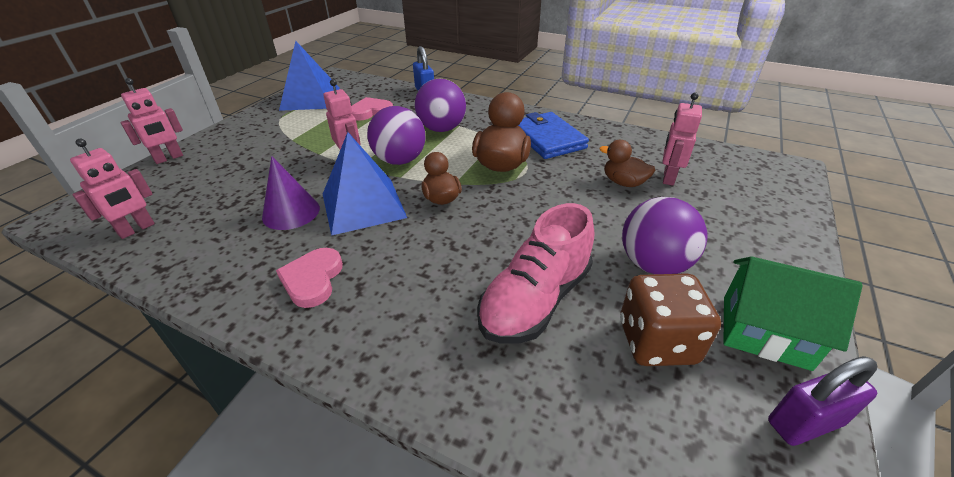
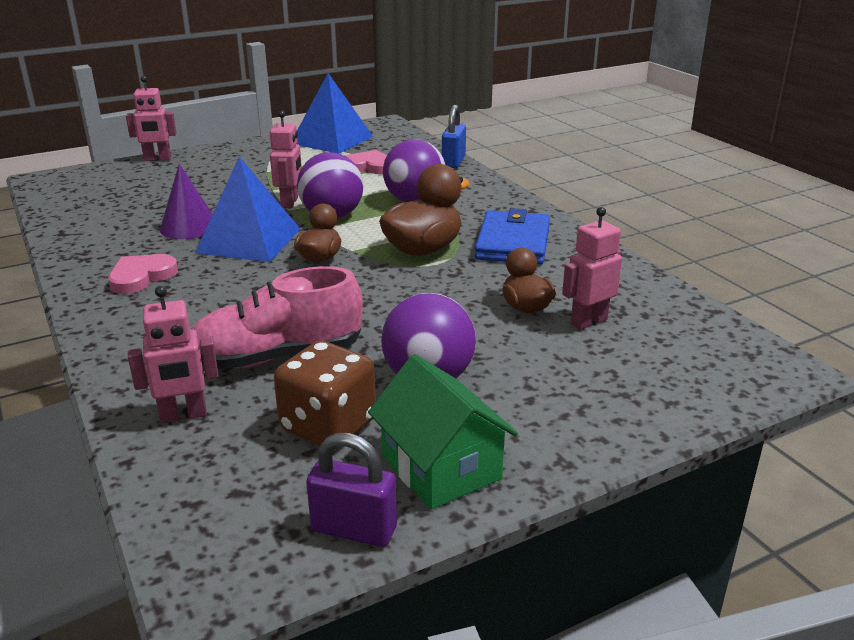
camera: 35 degrees right, 10 degrees down
(137, 229) = (78, 203): pink robot -> pink robot (183, 415)

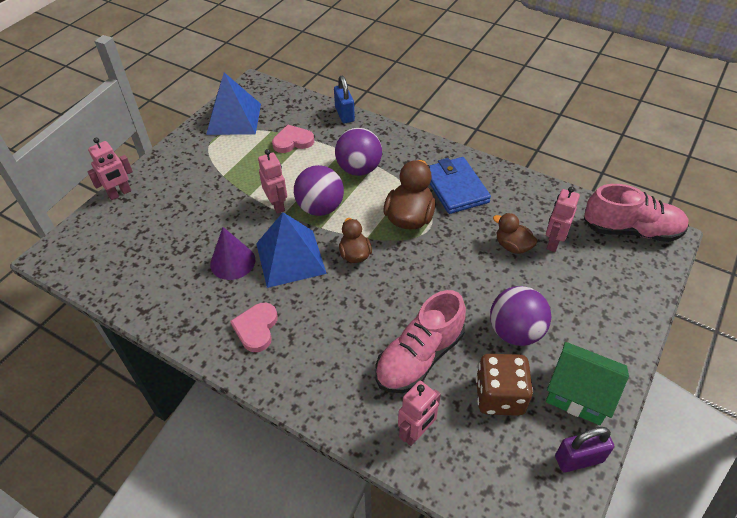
camera: 30 degrees left, 20 degrees up
(728, 345) = (631, 230): none -> pink shoe

